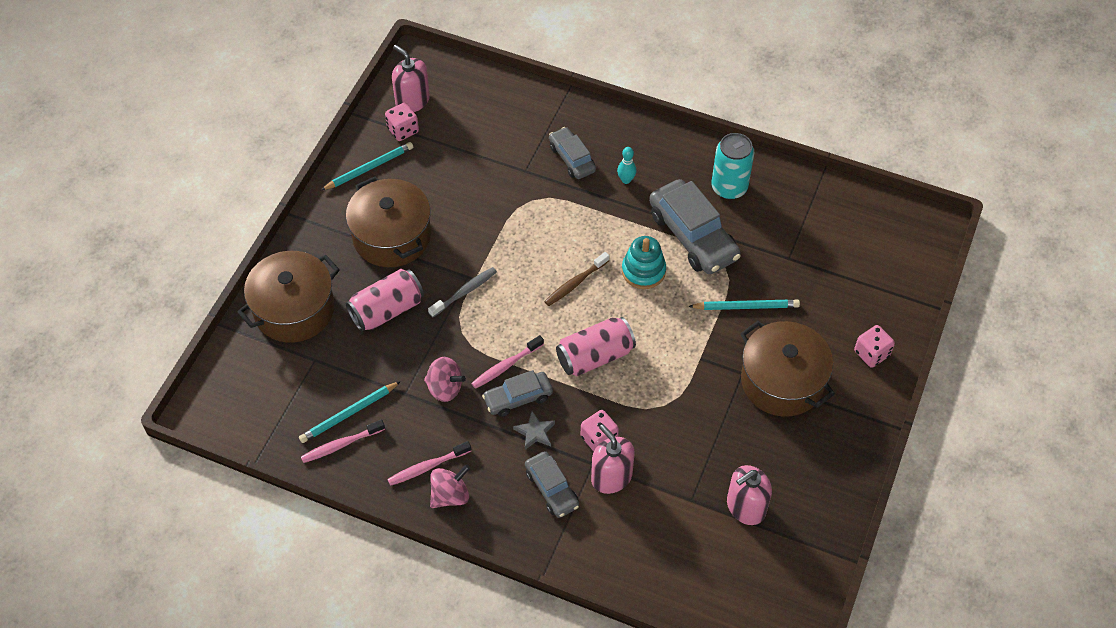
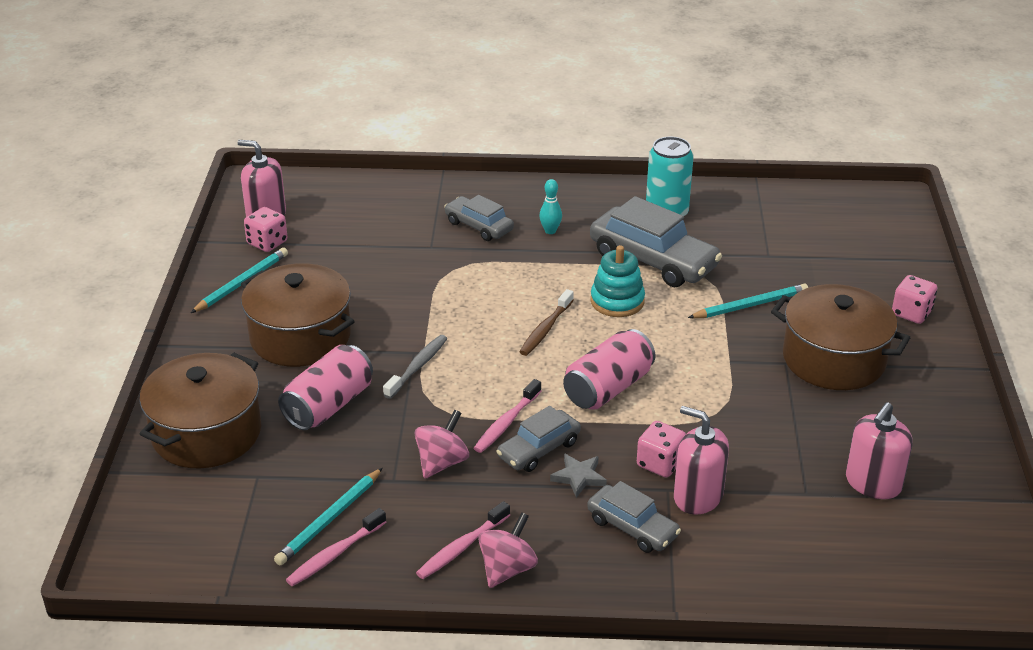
camera: 20 degrees left, 20 degrees down
(445, 388) = (442, 462): pink spinning top -> pink spinning top turned 60 degrees counterclockwise

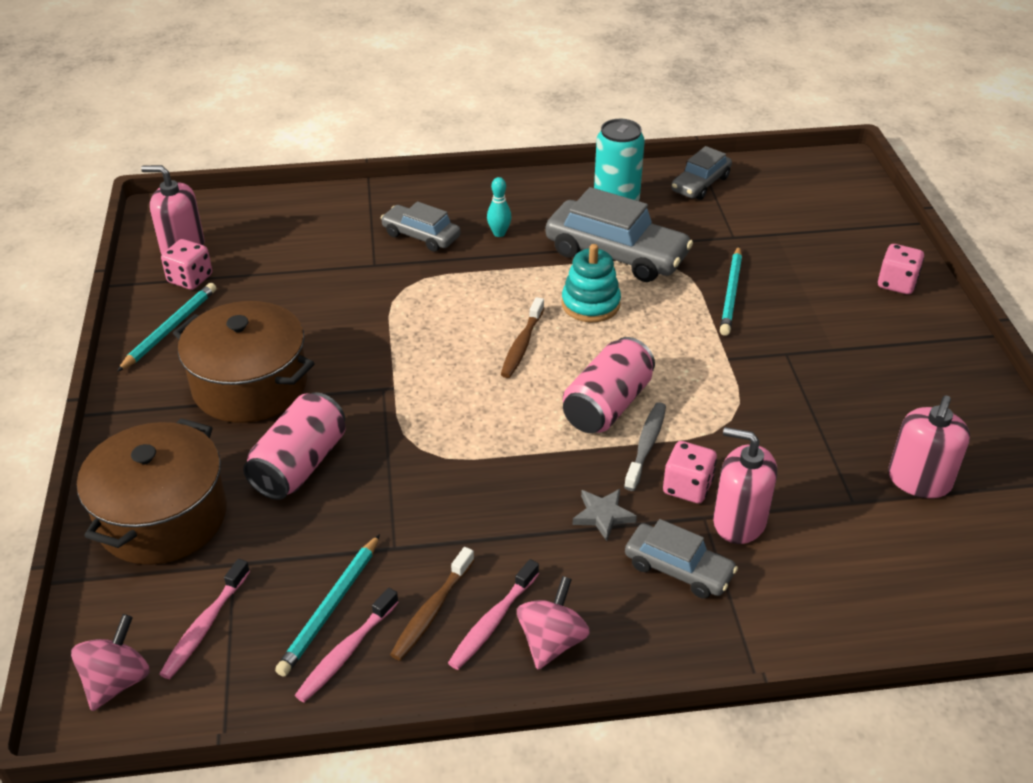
camera: 10 degrees left, 5 degrees up
(412, 533) = (431, 611): none -> brown toothbrush
(418, 367) = (391, 405): grey toothbrush -> grey toothbrush (646, 445)
(442, 462) = (445, 518): pink spinning top -> pink spinning top (117, 681)
(506, 423) = (506, 460): pink toothbrush -> pink toothbrush (204, 626)
(538, 449) = (550, 488): grey car -> grey car (700, 184)
(750, 305) = (731, 293): turquoise pencil -> turquoise pencil turned 135 degrees clockwise
(834, 359) = (834, 343): brown pot -> none

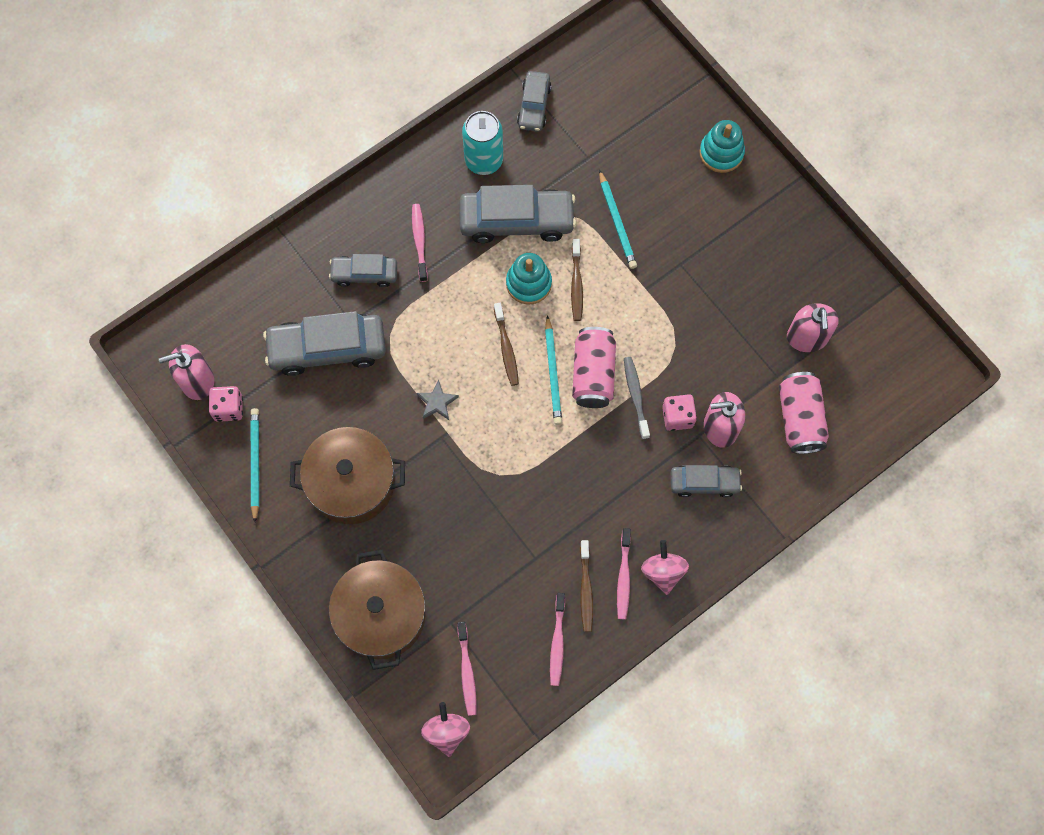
camera: 30 degrees left, 30 degrees up
(299, 465) = (434, 529): pink can -> pink can (799, 418)
(330, 607) = (528, 619): turquoise pencil -> turquoise pencil (553, 373)
(331, 273) = (327, 348): none -> grey car
(499, 233) = (419, 241): turquoise bowling pin -> pink toothbrush
(603, 515) = (641, 466): grey star -> grey star (437, 402)
(645, 324) = (576, 284): none -> brown toothbrush
(896, 283) = (721, 153): pink dice -> turquoise stacking toy

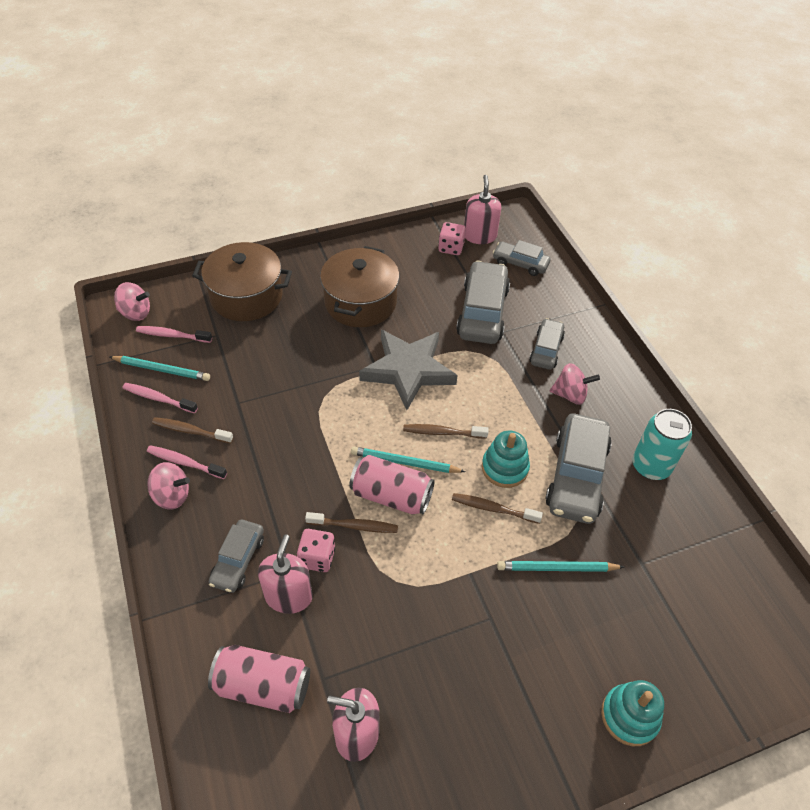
camera: 105 degrees right, 20 degrees down
(255, 463) = (400, 253): turquoise pencil -> turquoise pencil (162, 370)
(419, 241) = (570, 395): pink toothbrush -> pink spinning top
(437, 402) = (408, 370): grey star -> grey star, size x2.49
(534, 106) = (713, 528): grey car -> grey car (520, 263)
(635, 396) = (355, 526): grey toothbrush -> brown toothbrush

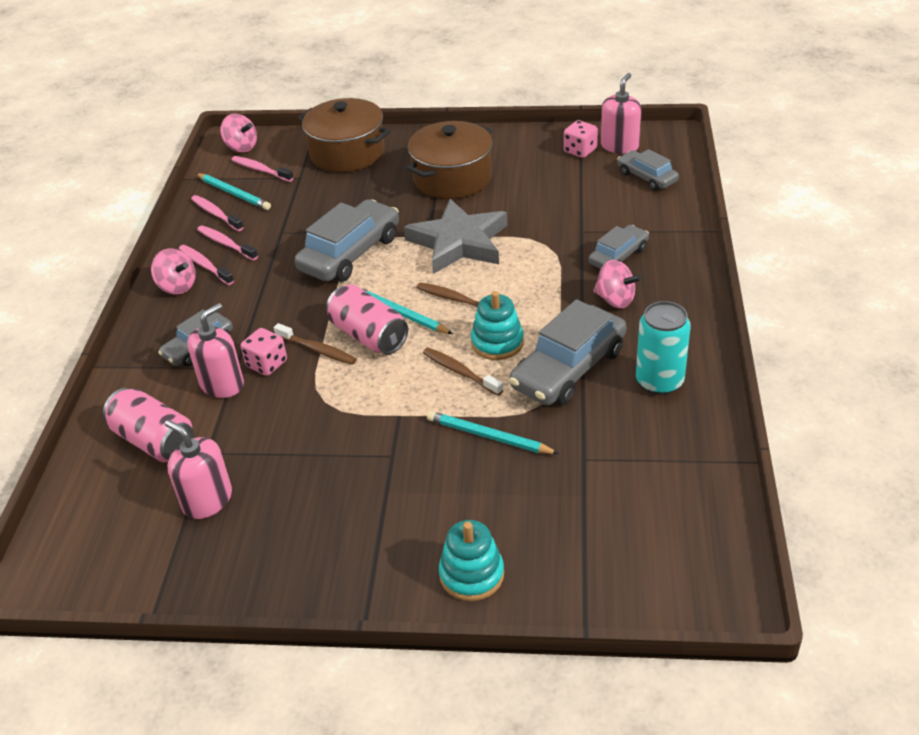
camera: 30 degrees right, 10 degrees down
(190, 431) = (226, 244): brown toothbrush -> pink toothbrush
(482, 312) = (573, 210): grey car -> grey car (350, 253)

